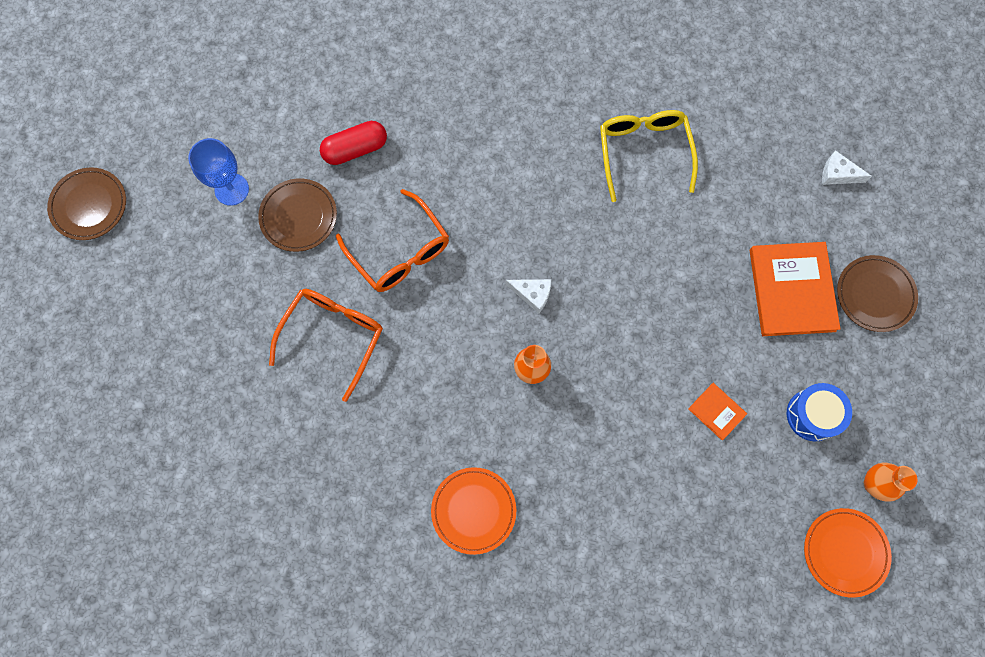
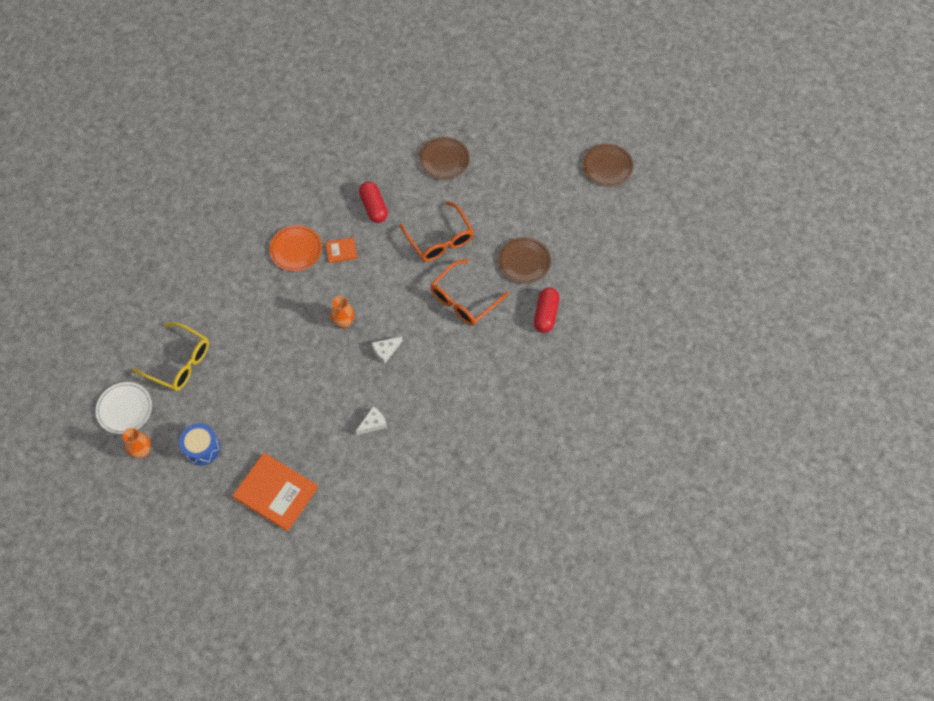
camera: 125 degrees right, 10 degrees down
(231, 189) = (566, 238): blue goblet -> none
(339, 455) = (374, 207): none -> red capsule
(399, 251) = (464, 300): orange glasses -> orange glasses turned 45 degrees counterclockwise
(644, 152) = (424, 472): yellow glasses -> yellow glasses (179, 362)
(716, 411) = (245, 399): orange book -> orange book (341, 251)
(838, 174) = (321, 578): white cheese -> white cheese (373, 423)
(845, 552) = (125, 409): orange plate -> white plate
(875, 295) = (235, 538): brown plate -> brown plate (444, 160)

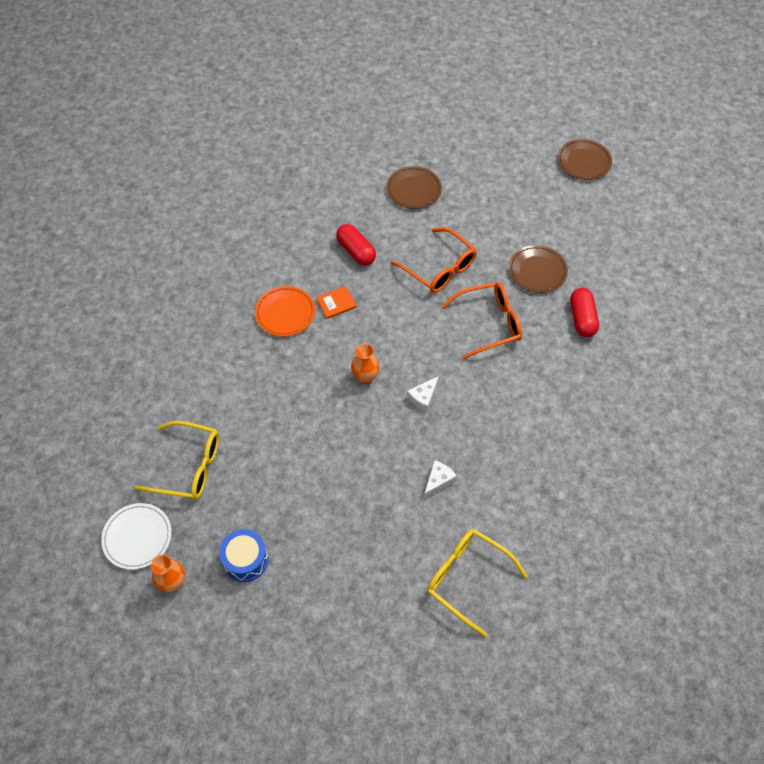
camera: 15 degrees left, 5 degrees down
(276, 492) = (352, 590): orange book -> none
(368, 507) = (467, 578): none -> yellow glasses
(464, 300) = (488, 323): orange glasses -> orange glasses turned 135 degrees counterclockwise

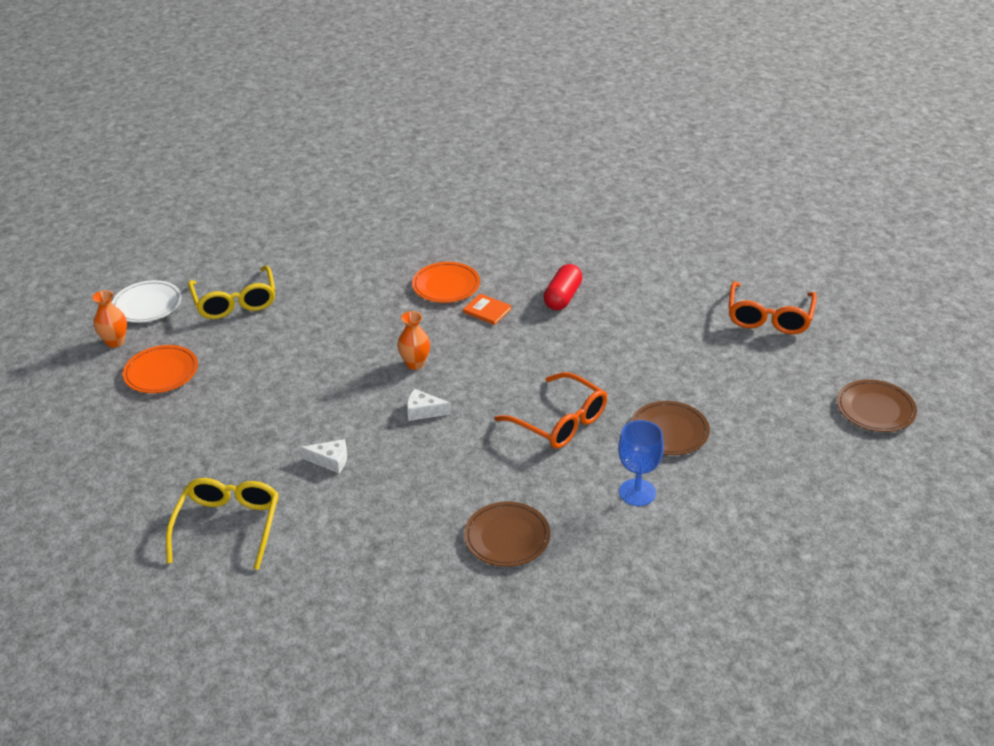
camera: 60 degrees right, 20 degrees down
(246, 560) = (161, 372): blue drum -> orange plate
(413, 190) = (683, 302): brown plate -> brown plate (507, 537)
(439, 268) = (598, 359): orange glasses -> orange glasses (769, 317)
(582, 318) = (637, 492): red capsule -> blue goblet

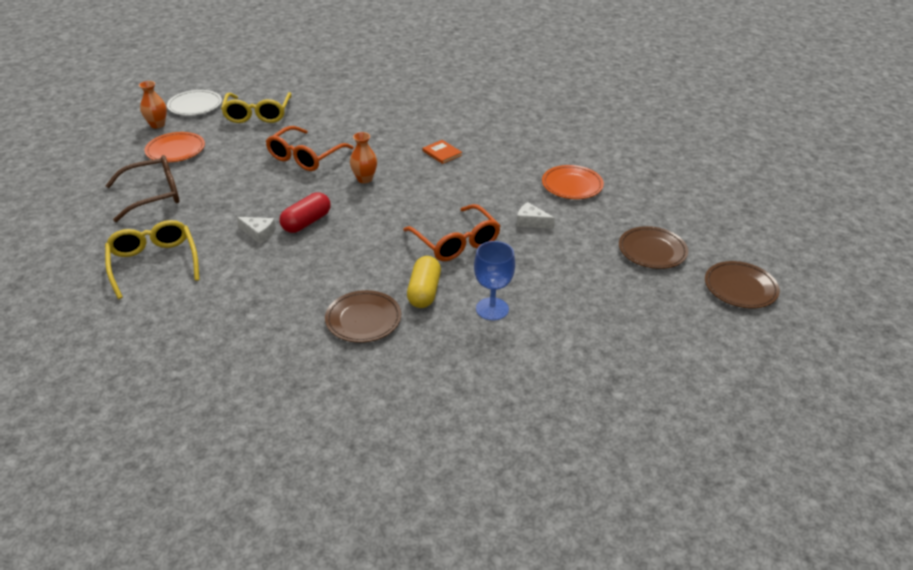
camera: 15 degrees right, 0 degrees up
(171, 439) = (153, 195): none -> brown glasses
(228, 526) = (154, 263): yellow glasses -> yellow glasses turned 45 degrees counterclockwise
(423, 411) = (351, 213): white cheese -> white cheese (531, 222)
(446, 286) = (420, 131): orange plate -> orange plate (572, 185)
(555, 489) = (424, 292): none -> yellow capsule
(562, 297) = (507, 154): red capsule -> red capsule (306, 222)
(669, 431) = (544, 268): brown plate -> brown plate (652, 251)
(769, 317) = (676, 199): orange glasses -> orange glasses (305, 157)

